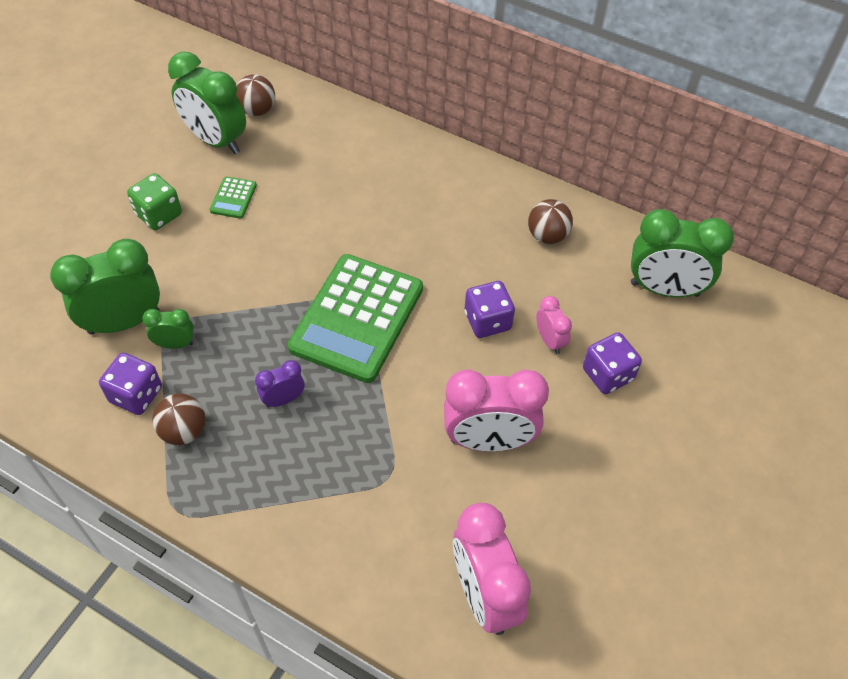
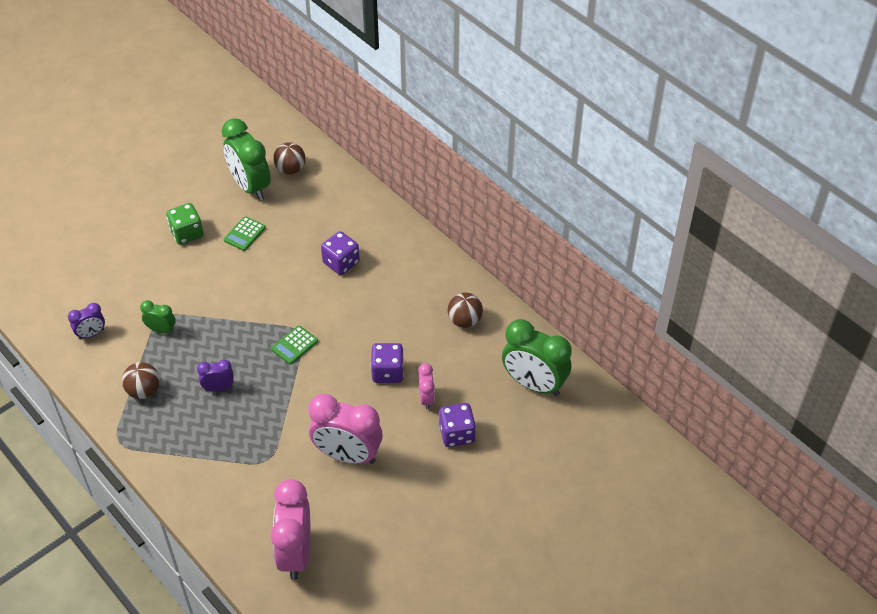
camera: 20 degrees right, 5 degrees down
(80, 374) = (91, 334): none -> purple clock
(124, 322) = (133, 305): green clock -> none
(136, 395) = (122, 358): purple dice -> purple dice (341, 263)
(357, 318) = (294, 345): green calculator -> green calculator, size x0.41

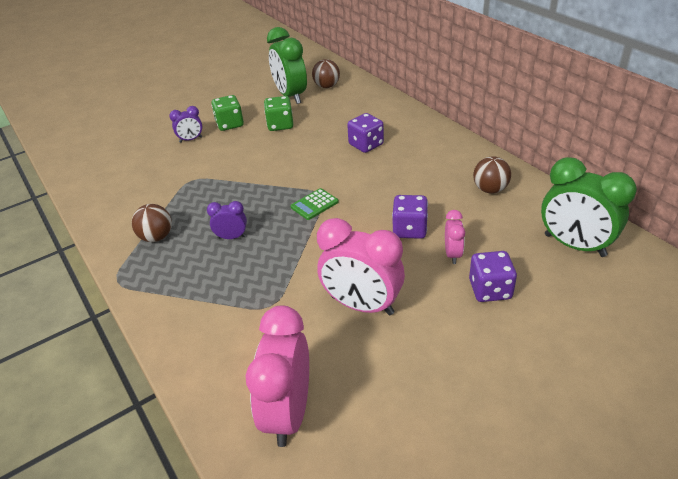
camera: 10 degrees right, 10 degrees down
(91, 334) = (122, 191): purple clock -> purple clock (191, 139)
(161, 330) = (188, 190): green clock -> none
(244, 234) = (280, 125): green calculator -> green dice

